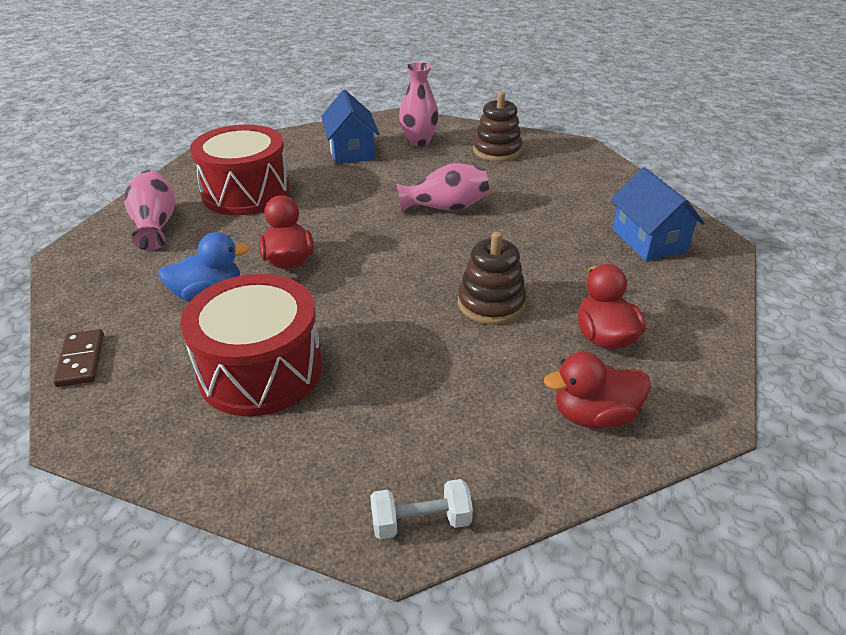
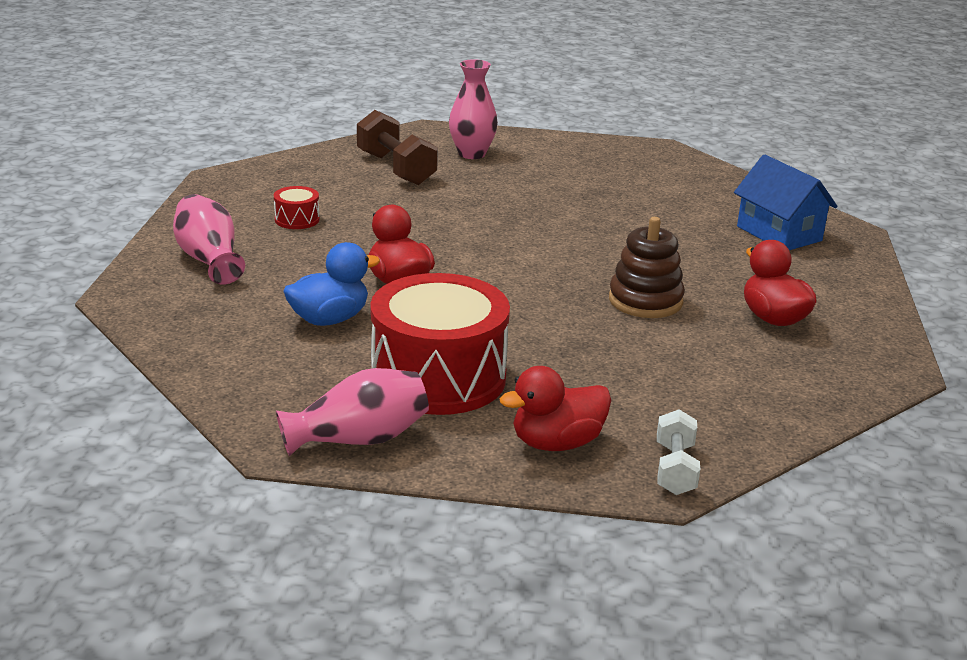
camera: 15 degrees left, 10 degrees down
(81, 360) = (229, 388): brown domino -> none
(246, 193) = (297, 219): red drum -> red drum, size x0.41
(351, 151) = (396, 169): blue house -> brown dumbbell
(421, 521) = (675, 469): white dumbbell -> white dumbbell turned 60 degrees counterclockwise
(445, 207) = (544, 218): pink vase -> pink vase (359, 439)
(497, 151) = (570, 159): brown stacking toy -> none
(593, 415) = (792, 379): red duck -> red duck (556, 443)

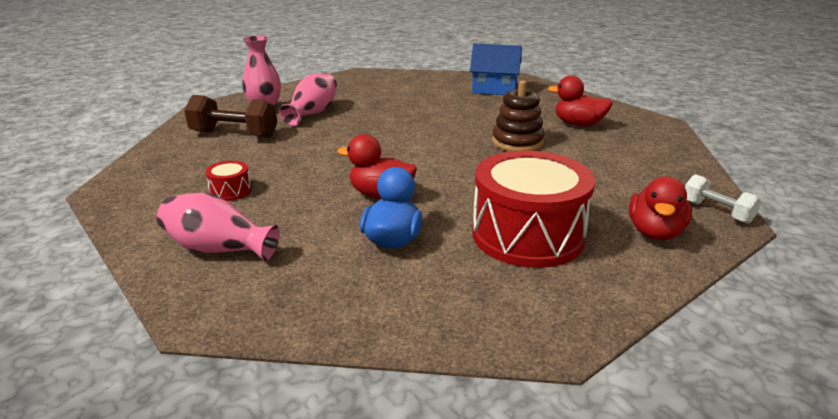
camera: 45 degrees left, 0 degrees up
(359, 439) = (580, 302): pink vase -> pink vase (312, 113)

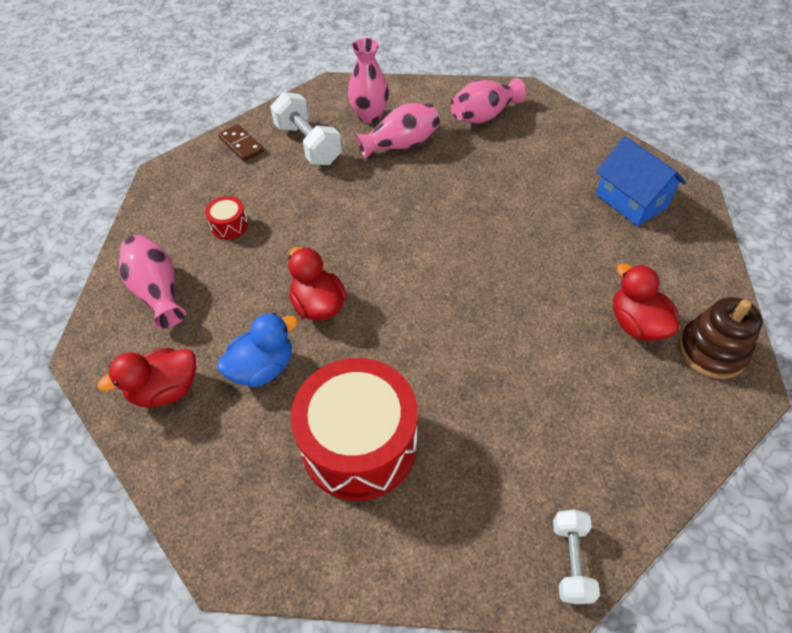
camera: 45 degrees right, 25 degrees up
(168, 153) = (241, 145): none -> brown domino
(234, 134) = (308, 144): brown dumbbell -> white dumbbell
(350, 87) = (484, 116): none -> pink vase
(517, 142) = (527, 310): brown stacking toy -> brown stacking toy (711, 351)
(655, 233) = (466, 532): red duck -> red duck (165, 390)

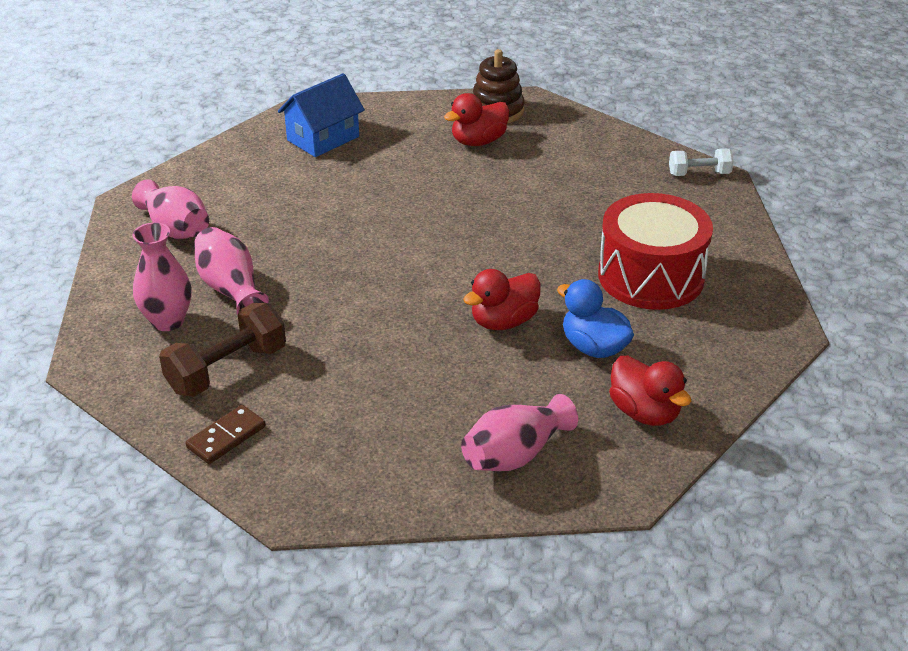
camera: 100 degrees left, 15 degrees down
(229, 225) = (393, 415): red drum -> none
(308, 144) = (227, 369): white dumbbell -> brown dumbbell

